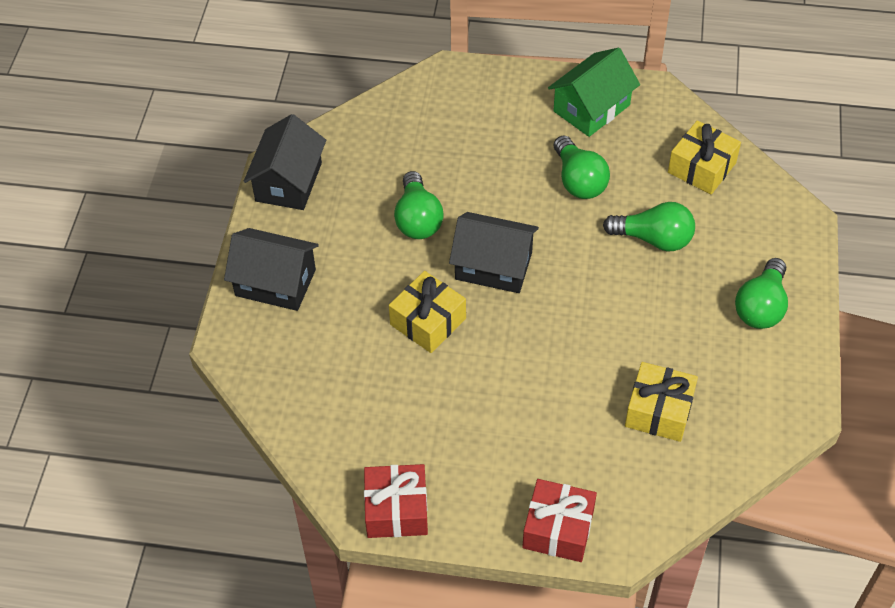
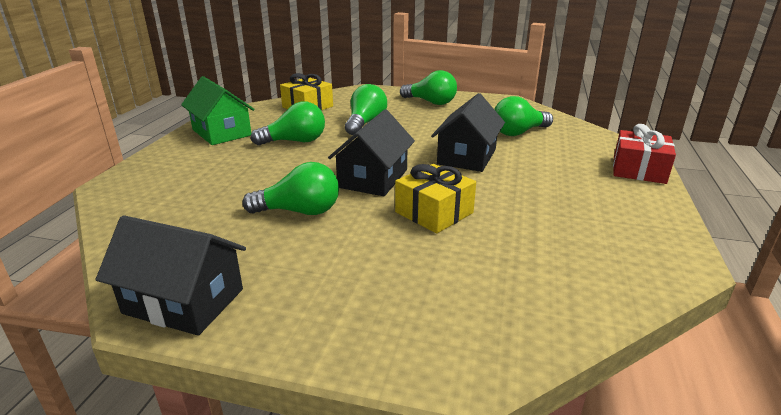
camera: 85 degrees left, 25 degrees down
(275, 283) = (359, 318): black house -> black house (467, 157)
(396, 509) = (667, 240): red gift -> none
(659, 411) = (518, 132): yellow gift -> green light bulb

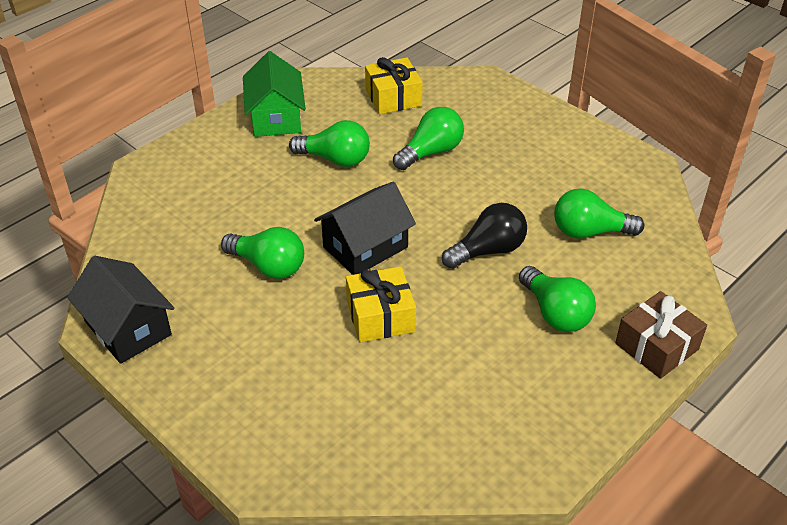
camera: 30 degrees right, 15 degrees up
(431, 102) = (542, 136): green light bulb -> green light bulb (555, 313)
(467, 157) = (488, 251): black house -> black light bulb
(639, 170) = (656, 346): red gift -> brown gift

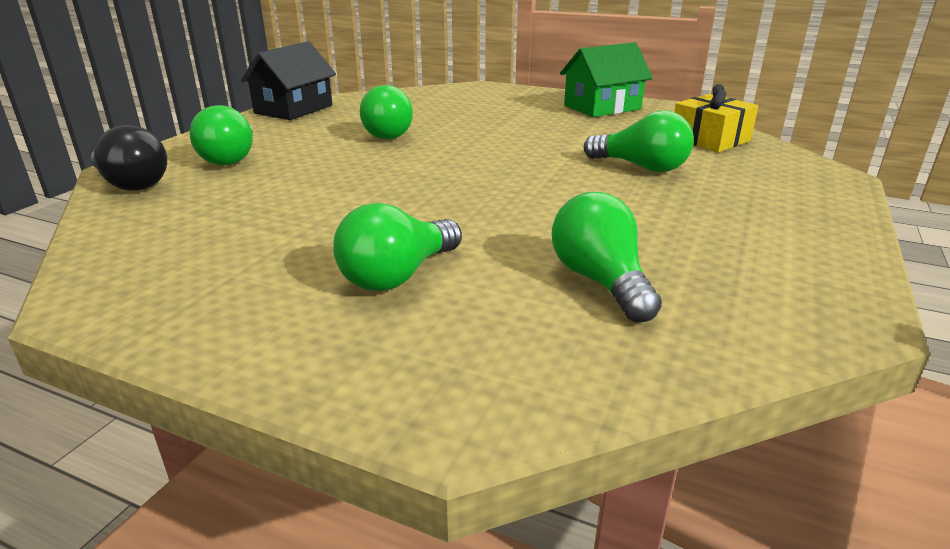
camera: 70 degrees right, 15 degrees down
(335, 159) = (570, 133): green light bulb -> green light bulb (231, 158)
(365, 247) = (447, 162): black house -> none
(380, 316) = (344, 181): yellow gift -> none
(488, 251) = (492, 218): black light bulb -> black light bulb (132, 184)
(656, 346) = (359, 377): brown gift -> none

